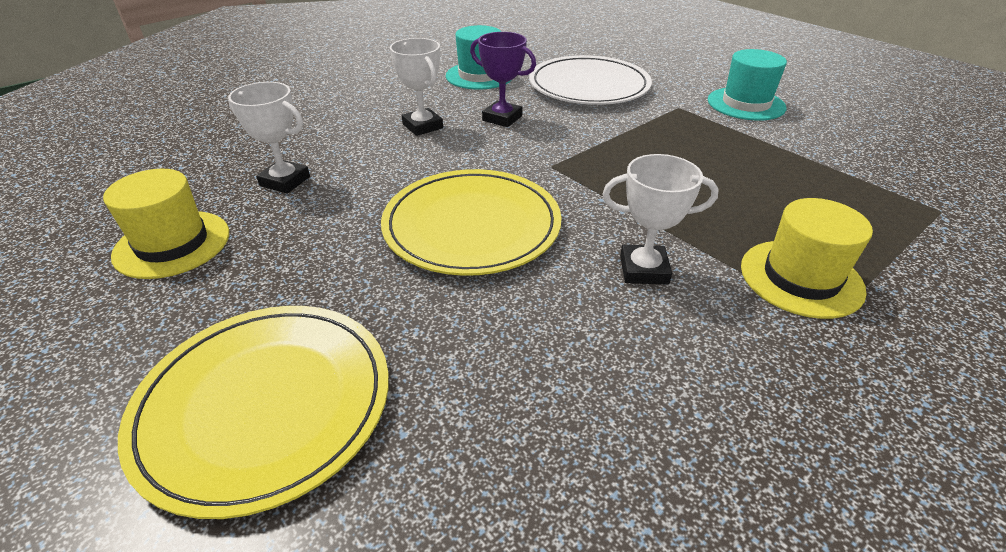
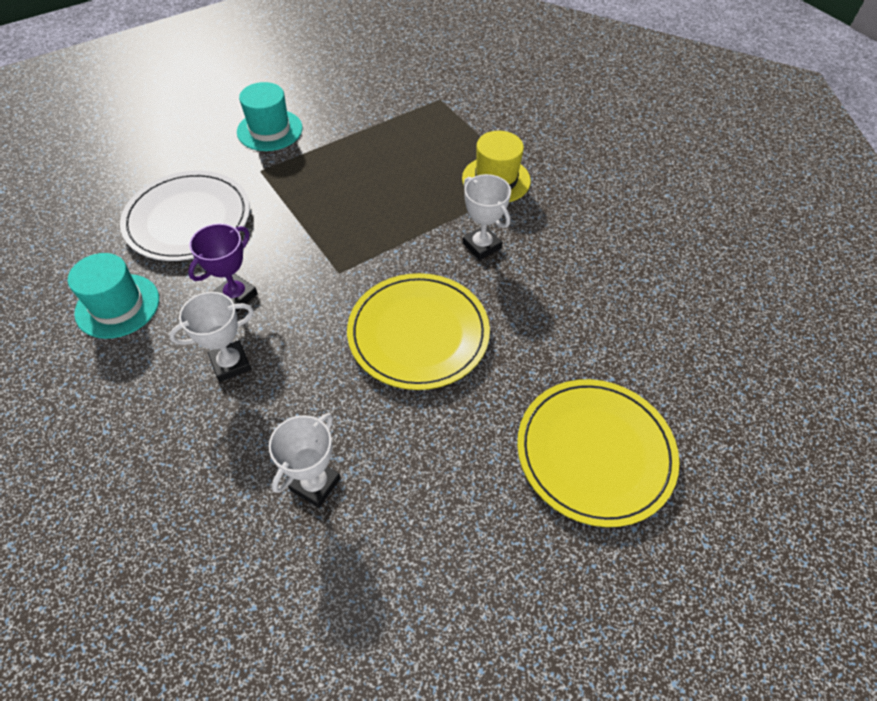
camera: 85 degrees left, 15 degrees up
(172, 244) = (411, 567): yellow hat -> none
(644, 270) = (481, 246): white trophy -> white trophy turned 45 degrees counterclockwise

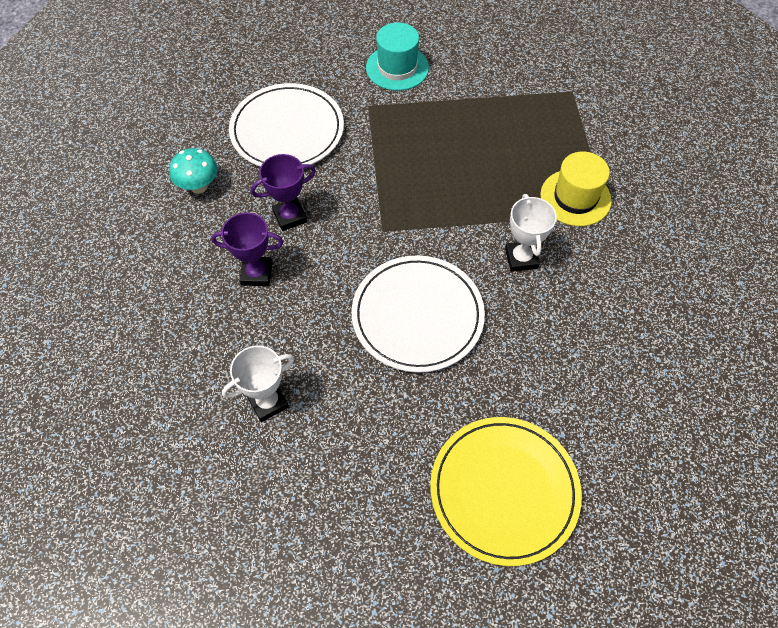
camera: 30 degrees right, 5 degrees up
(117, 306) = (199, 186): turquoise hat -> turquoise mushroom
(230, 364) = (256, 274): white trophy -> purple trophy
(418, 333) = (417, 316): yellow plate -> white plate

